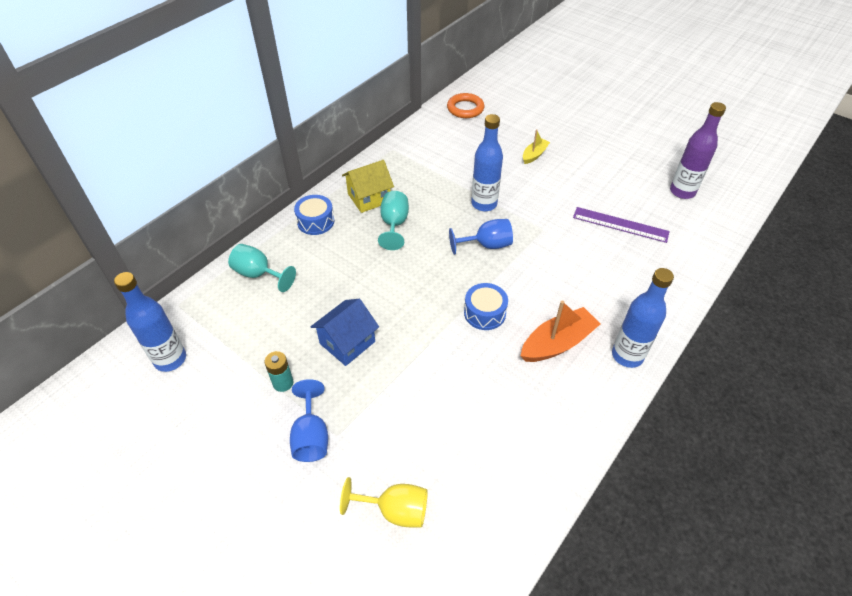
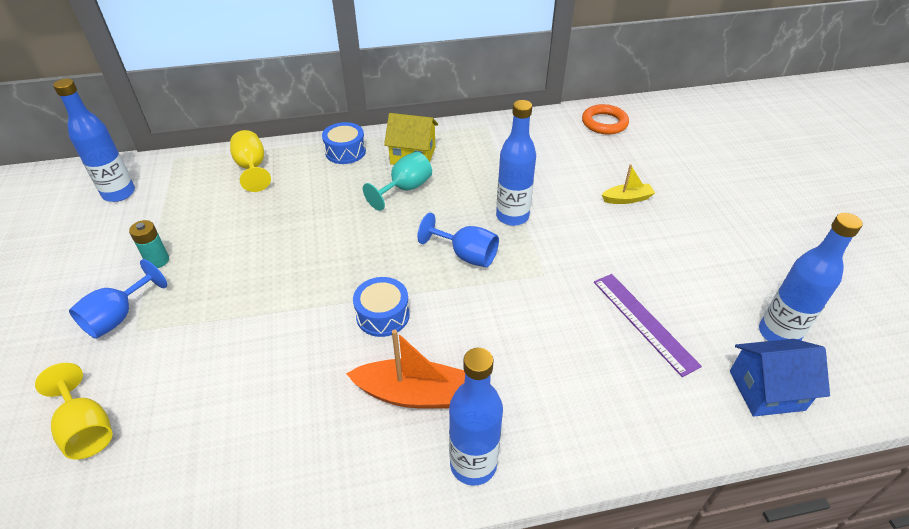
camera: 40 degrees right, 5 degrees down
(259, 274) = (252, 168): turquoise goblet -> yellow goblet
(347, 342) = (241, 261): blue house -> blue house (766, 390)
(682, 192) = (778, 334): purple bottle -> blue bottle

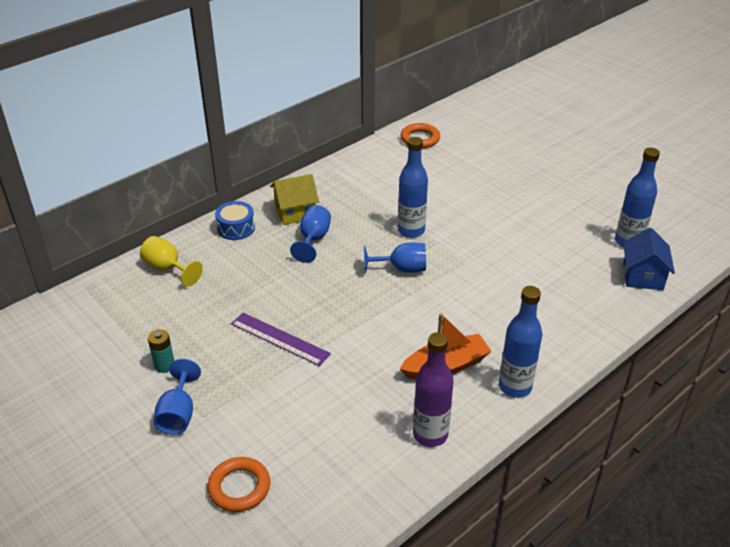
camera: 30 degrees left, 5 degrees down
(86, 429) = (239, 487): yellow goblet -> orange ring
(119, 193) = (65, 331): blue bottle -> none
(322, 475) = (430, 434): none -> purple bottle
(383, 315) = (380, 330): blue drum -> none
(405, 189) = (313, 239): turquoise goblet -> blue goblet
(627, 199) = (479, 190): yellow boat -> none
(644, 322) = (549, 266): purple ruler -> purple ruler (280, 339)
(766, 390) = (642, 276): blue house -> blue house turned 45 degrees counterclockwise

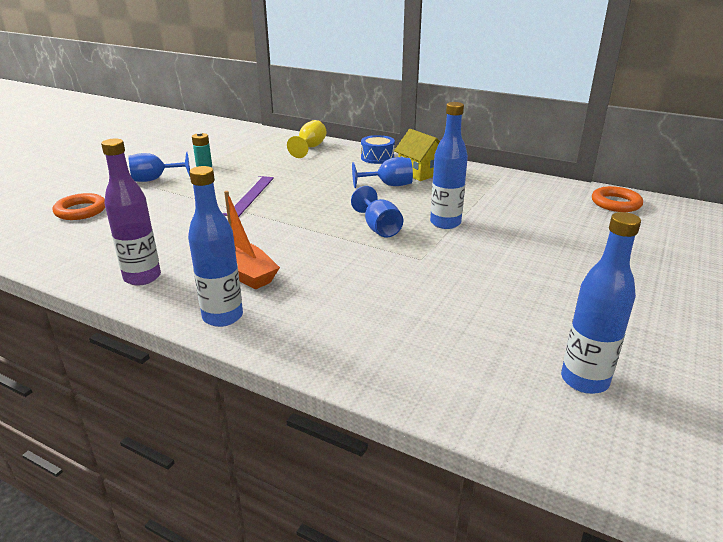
camera: 70 degrees right, 10 degrees down
(642, 276) = (510, 403): blue house -> none

